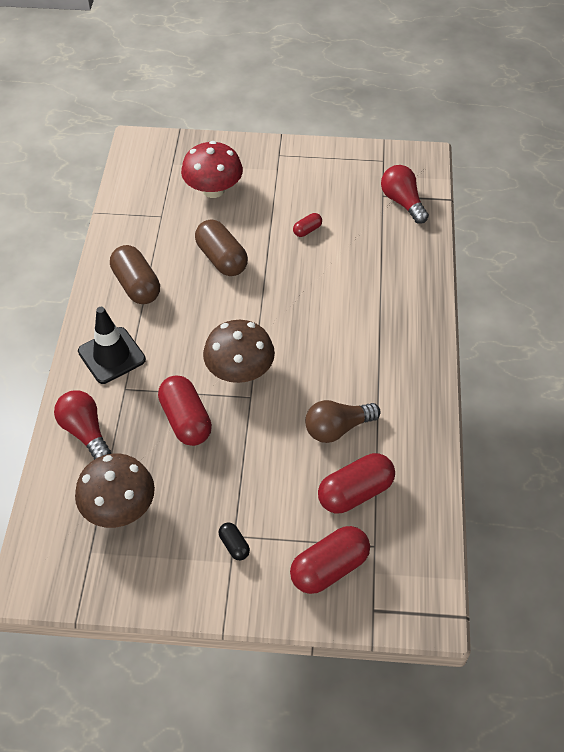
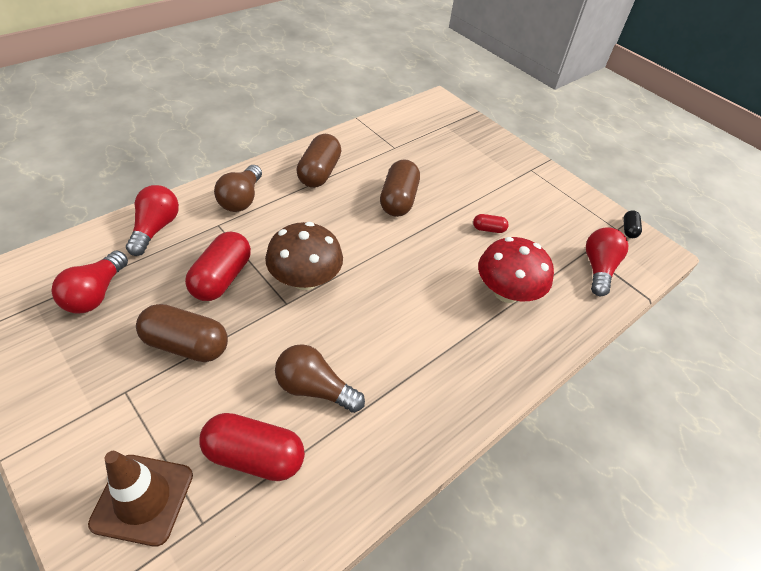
camera: 40 degrees right, 5 degrees down
(111, 355) = (241, 199): black traffic cone -> brown light bulb
(119, 507) = (96, 294): brown mushroom -> red light bulb
(213, 190) = (452, 157): red mushroom -> red mushroom (506, 292)
(228, 478) = (186, 345): none -> brown capsule
(234, 545) = (113, 399): black capsule -> black capsule (629, 230)
(329, 568) = (143, 499): red capsule -> brown traffic cone

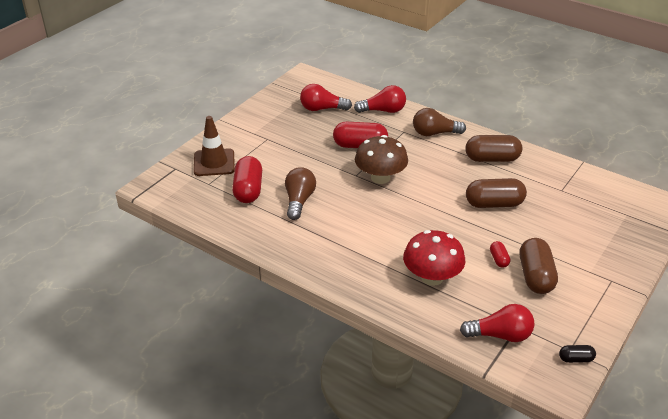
camera: 80 degrees right, 10 degrees down
(186, 345) = (305, 148): brown capsule -> brown capsule (535, 276)

